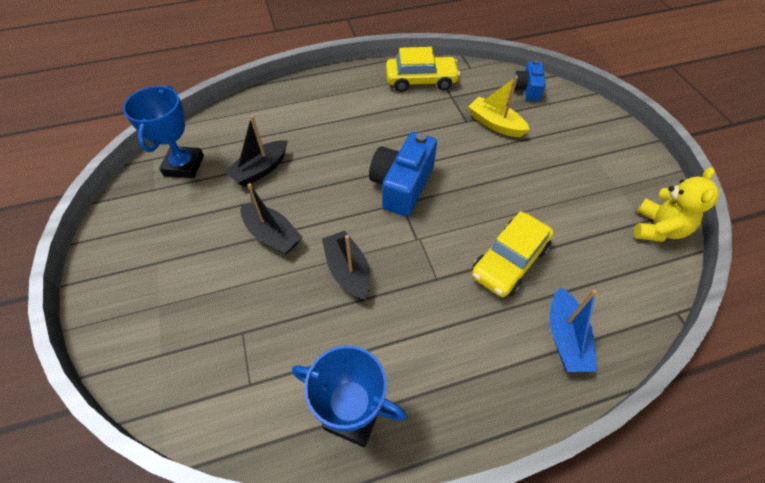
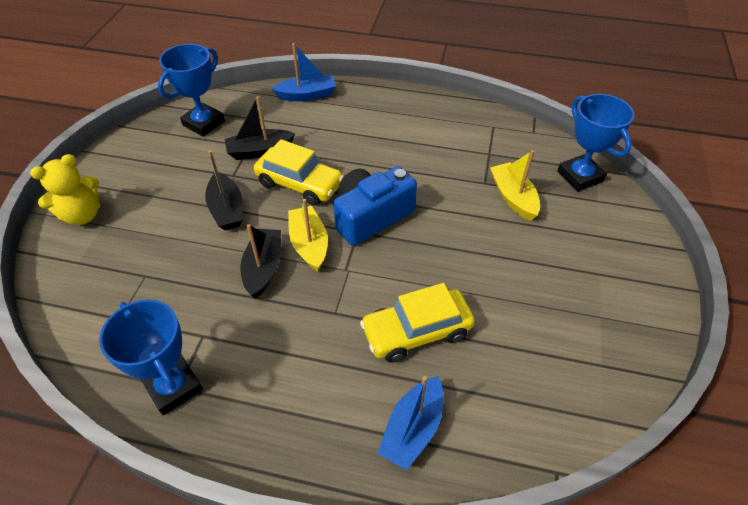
camera: 30 degrees right, 5 degrees down
(264, 103) = (307, 95): none -> blue boat
(370, 232) = (309, 244): none -> yellow boat
(421, 81) = (469, 127): yellow car -> yellow car (300, 184)
(527, 89) = (580, 176): blue camera -> blue trophy
(657, 229) = (610, 379): yellow teddy bear -> yellow teddy bear (82, 215)

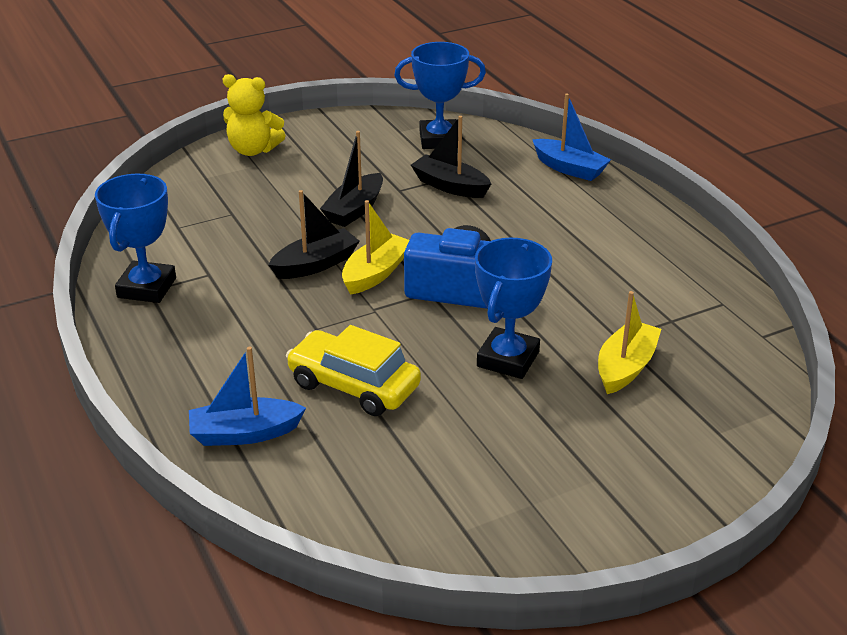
camera: 50 degrees right, 15 degrees down
(300, 184) = (442, 229): yellow car -> none
(580, 176) = (740, 402): blue trophy -> blue trophy (508, 359)

